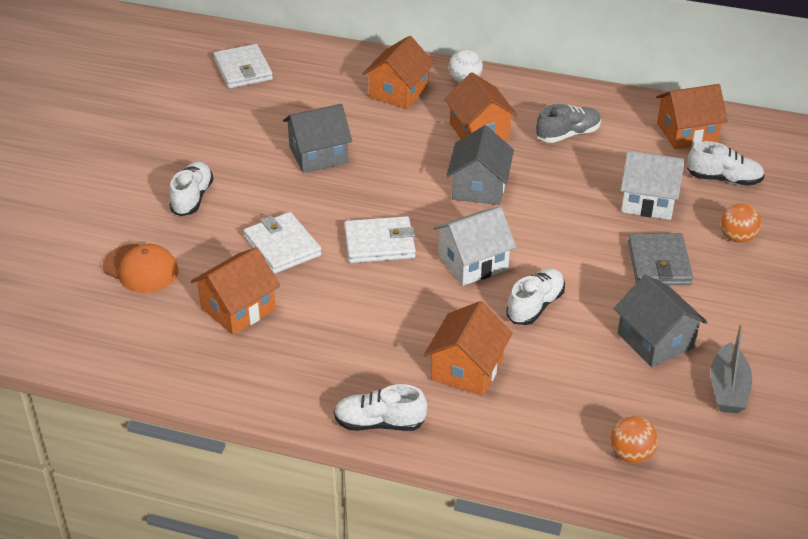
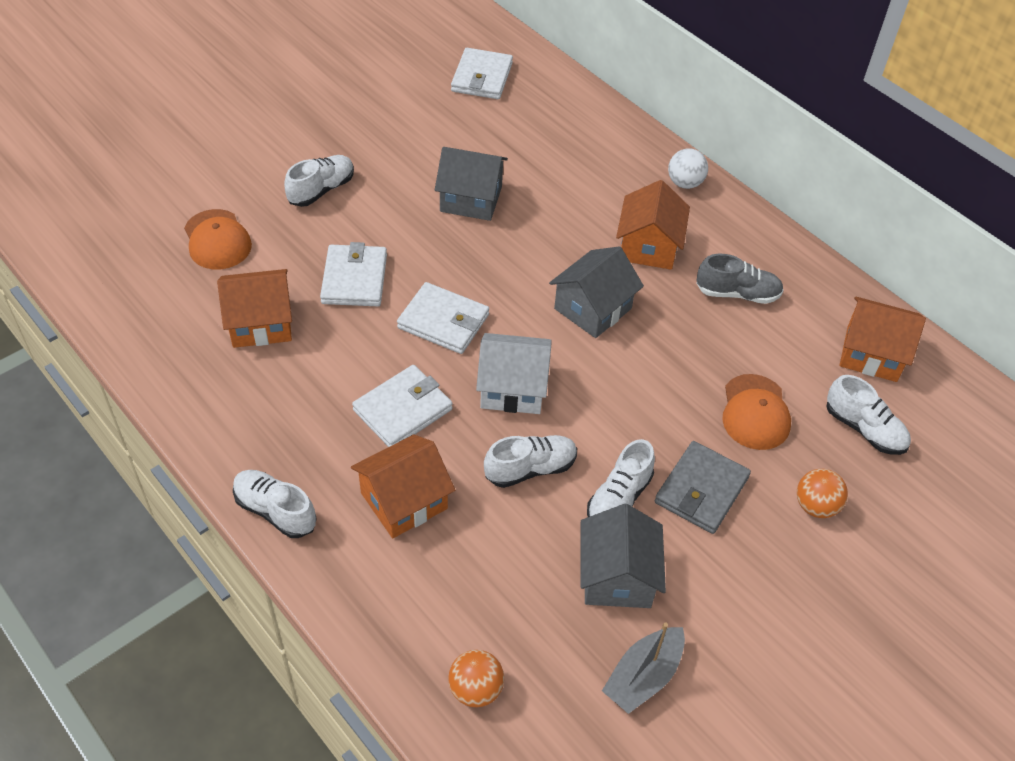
camera: 30 degrees right, 10 degrees up
(398, 92) = (607, 166): orange house -> none
(407, 313) = (402, 409): none -> white wallet
(612, 295) = (619, 499): none -> white shoe
(648, 201) = (755, 412): white house -> orange cap

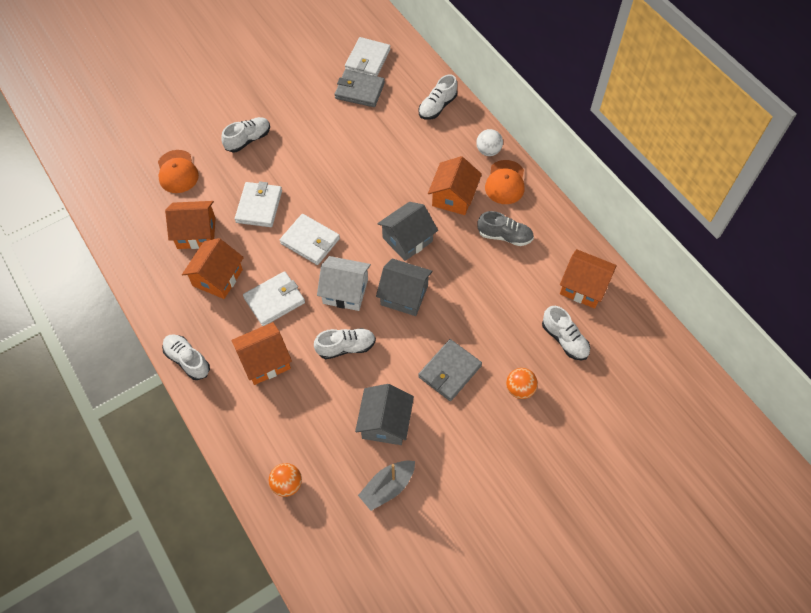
camera: 10 degrees right, 10 degrees up
(305, 384) = (217, 278): none -> orange house
(471, 199) = (343, 153): grey house -> grey house (404, 295)
(478, 117) = (359, 91): none -> grey wallet
(619, 499) = (396, 372): white shoe -> white shoe (437, 106)
(755, 412) = (496, 321): orange cap -> orange cap (505, 182)

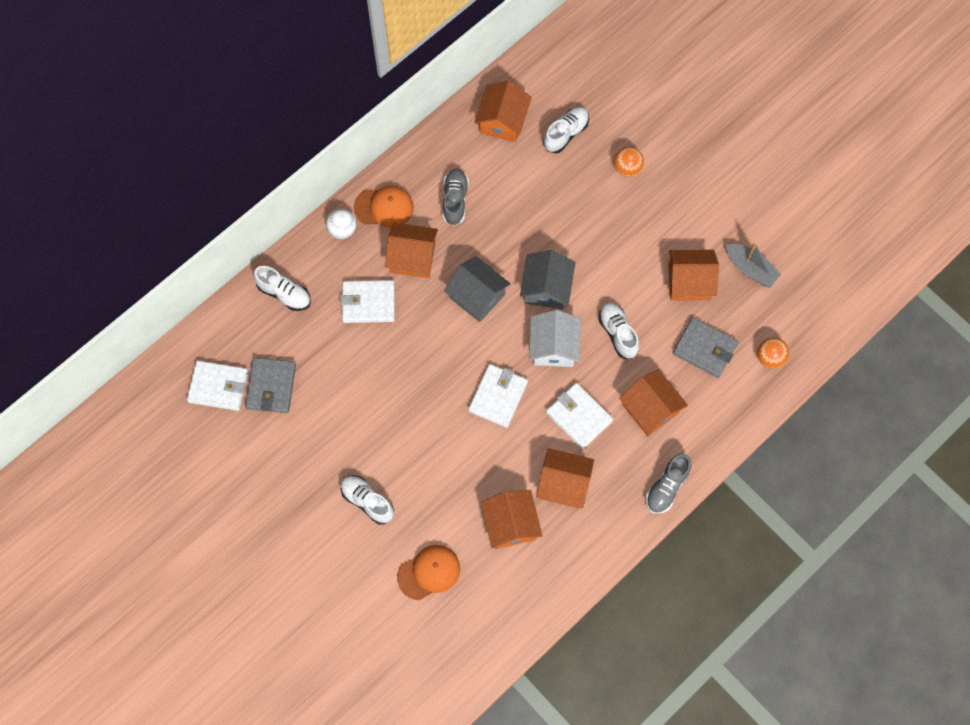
camera: 100 degrees left, 10 degrees up
(187, 360) = (667, 487): white shoe -> grey shoe
(259, 206) = (462, 463): white wallet -> white wallet (368, 303)
(385, 423) = (689, 282): grey house -> orange house
(450, 371) = (622, 232): grey wallet -> grey wallet (704, 348)

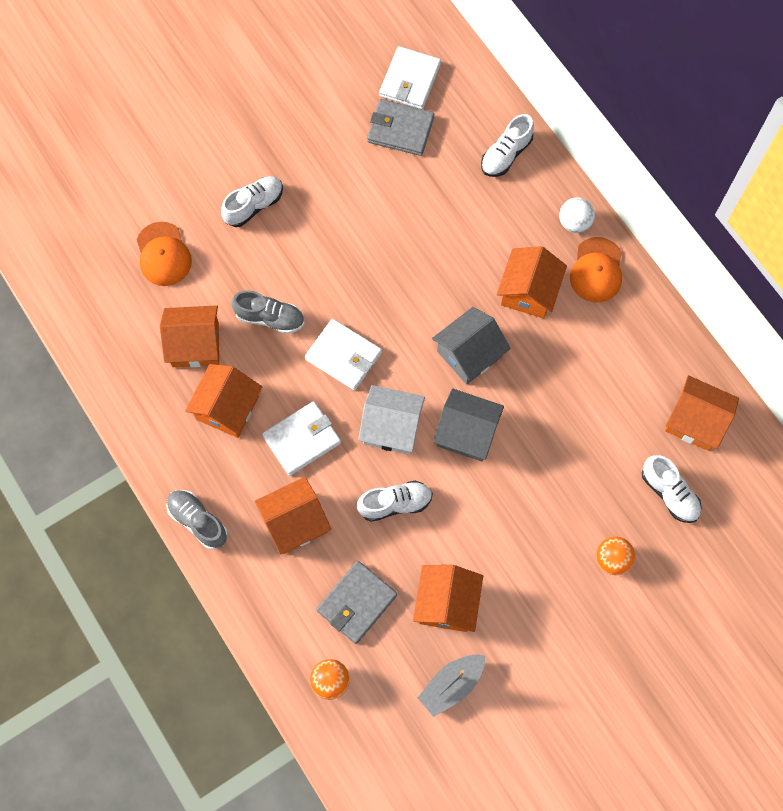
camera: 100 degrees right, 0 degrees up
(368, 303) = (480, 238): white wallet -> none
(455, 200) = (595, 349): grey shoe -> grey shoe (270, 318)

